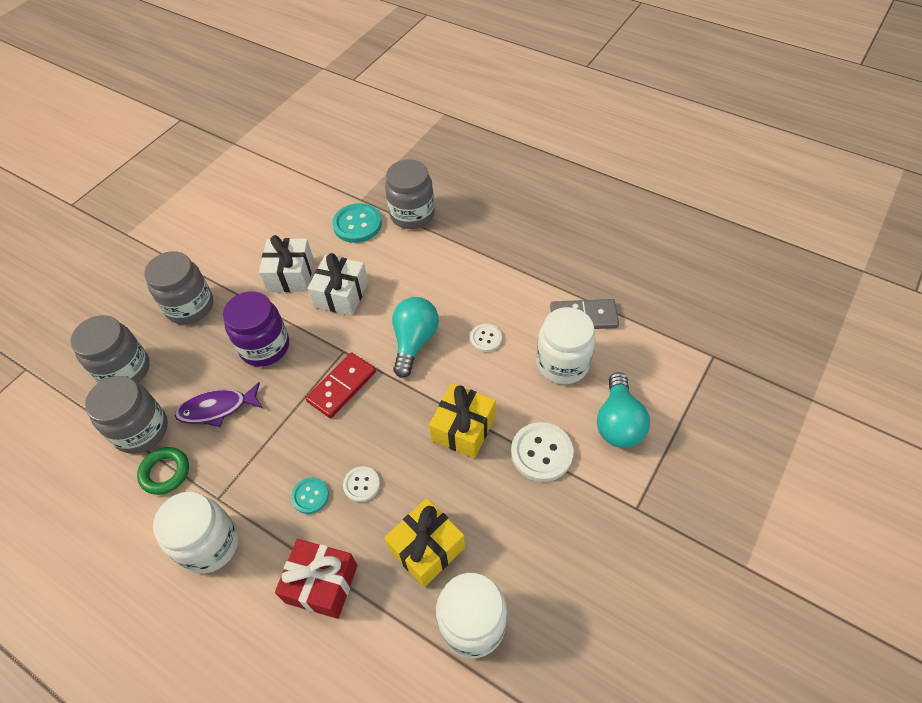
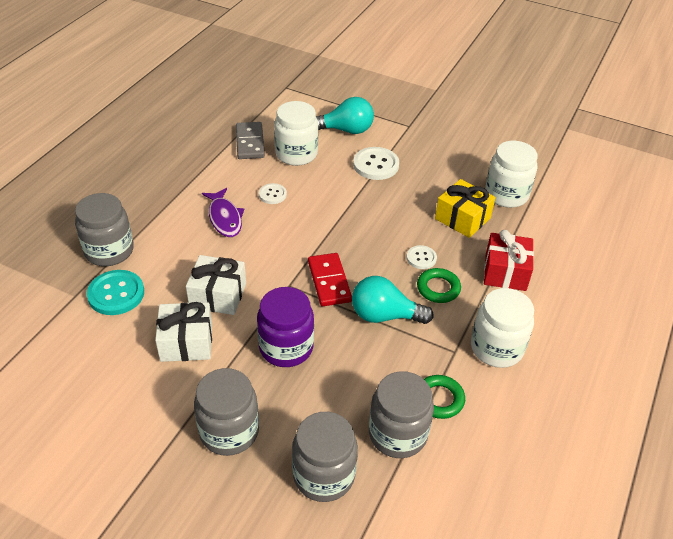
camera: 100 degrees left, 10 degrees down
(217, 409) = (364, 372): purple fish -> purple fish (224, 218)
(310, 496) = (438, 288): turquoise button -> green ring
(341, 386) = (329, 281): red domino -> red domino turned 45 degrees clockwise
(414, 342) = (277, 238): turquoise light bulb -> turquoise light bulb (384, 315)
(463, 428) = (361, 204): yellow gift -> none

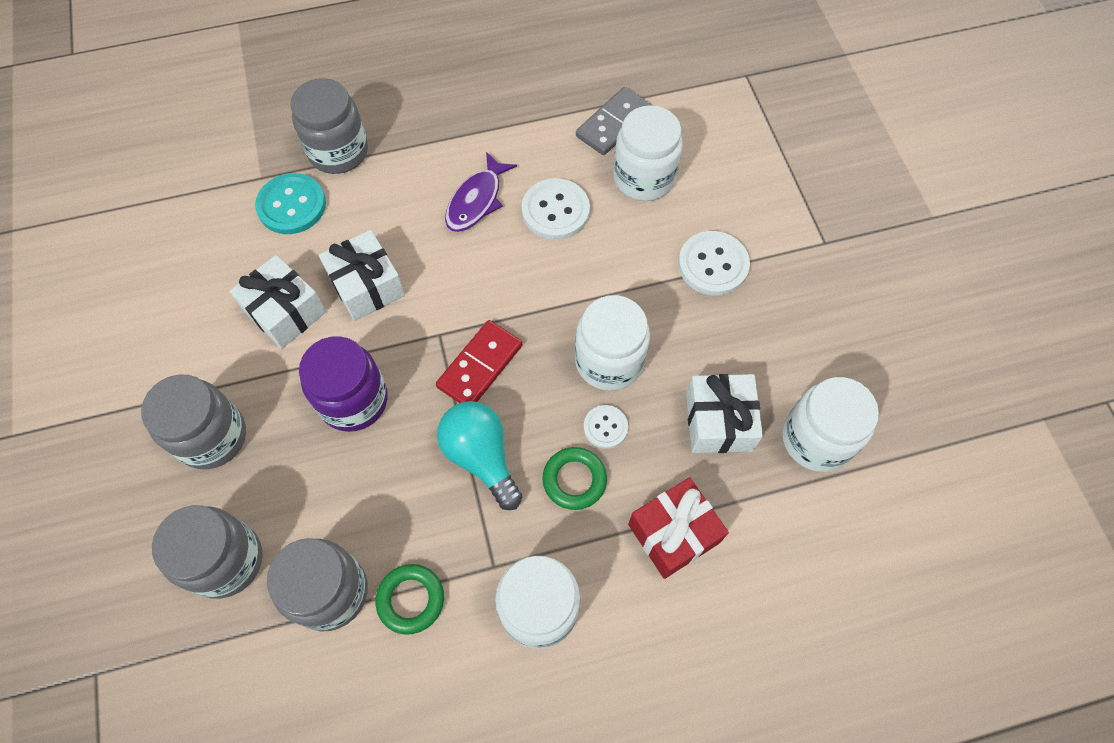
camera: 50 degrees right, 20 degrees up
(272, 194) = (555, 211): white button -> white button, size x1.72
(346, 130) = (740, 189): turquoise light bulb -> none
(385, 233) = (609, 361): none -> white jar
(462, 218) = (718, 421): yellow gift -> white gift

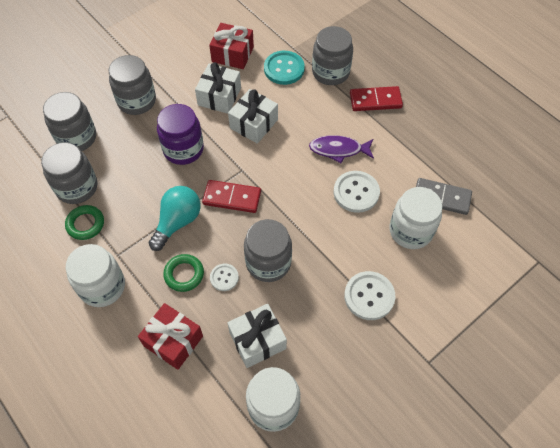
camera: 65 degrees right, 5 degrees down
(214, 261) = (232, 54): none -> red gift
(422, 122) = (375, 100): none -> red domino
(609, 361) = (268, 262): white jar -> grey jar

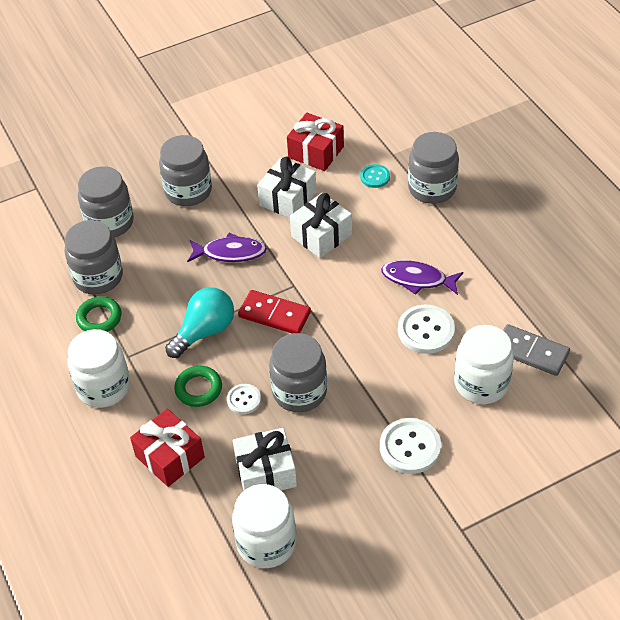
camera: 15 degrees right, 10 degrees down
(183, 149) = (230, 253): purple jar -> purple fish
(284, 69) = (375, 177): turquoise button -> turquoise button, size x0.58
(375, 100) = (479, 229): red domino -> none

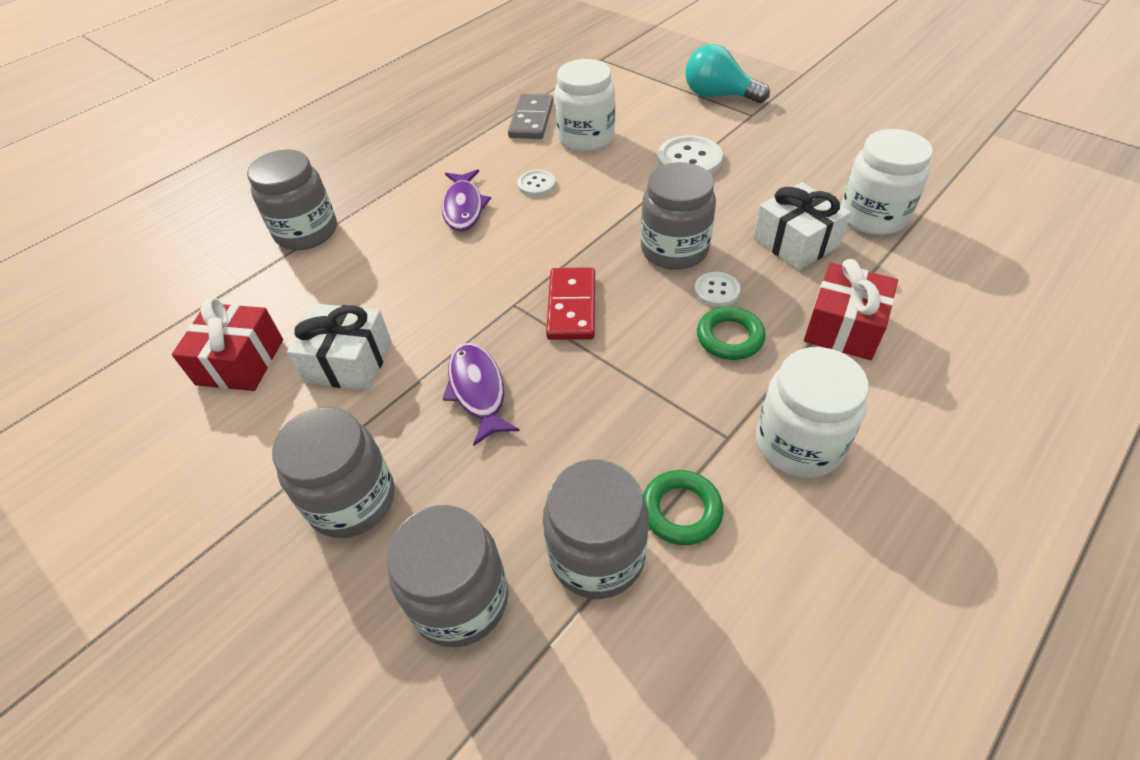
camera: 110 degrees left, 0 degrees up
(204, 331) = (635, 366): turquoise light bulb -> turquoise light bulb (718, 96)
(321, 235) = (415, 305): white gift -> none
(375, 177) = (290, 286): turquoise button -> none
(426, 330) = (536, 184): white button -> white button, size x0.58

